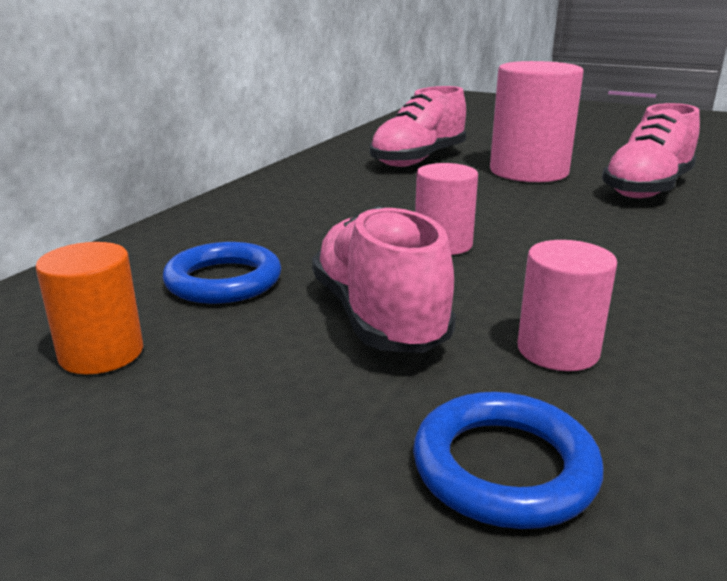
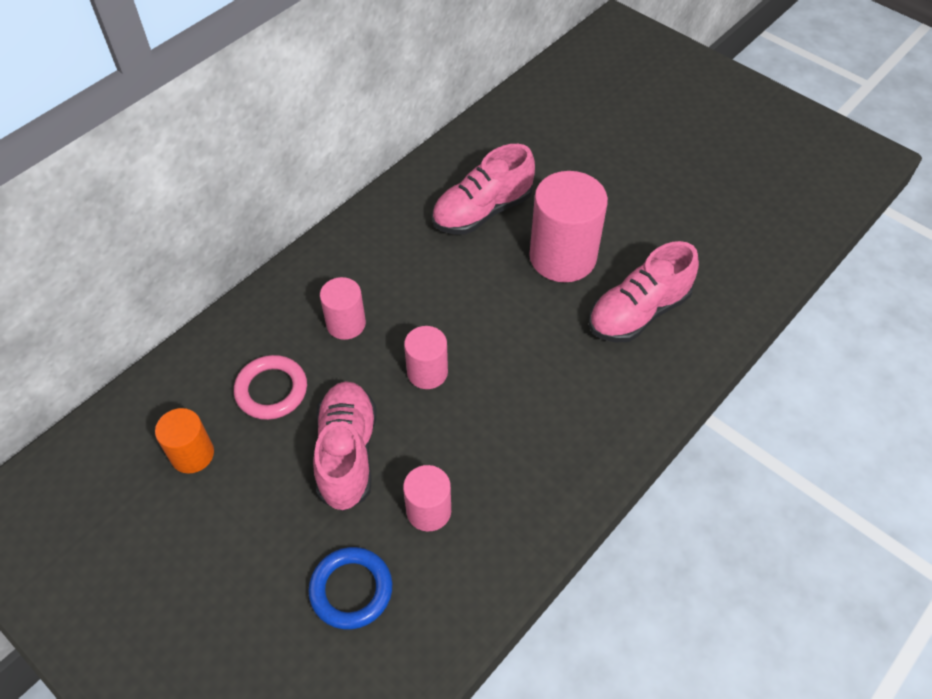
camera: 15 degrees right, 30 degrees up
(223, 281) = (271, 390): blue ring -> pink ring
(306, 226) = (346, 324): none -> pink cylinder

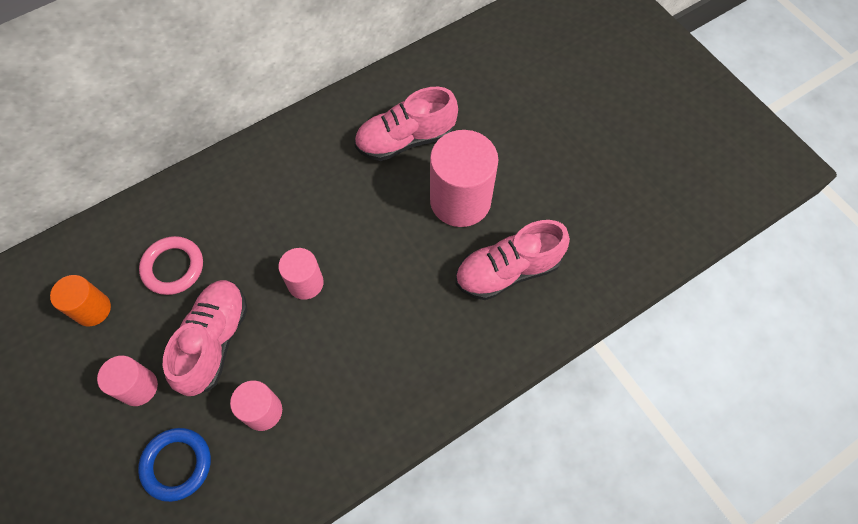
camera: 15 degrees right, 10 degrees up
(346, 324) = (253, 220): pink cylinder -> pink cylinder (138, 387)

